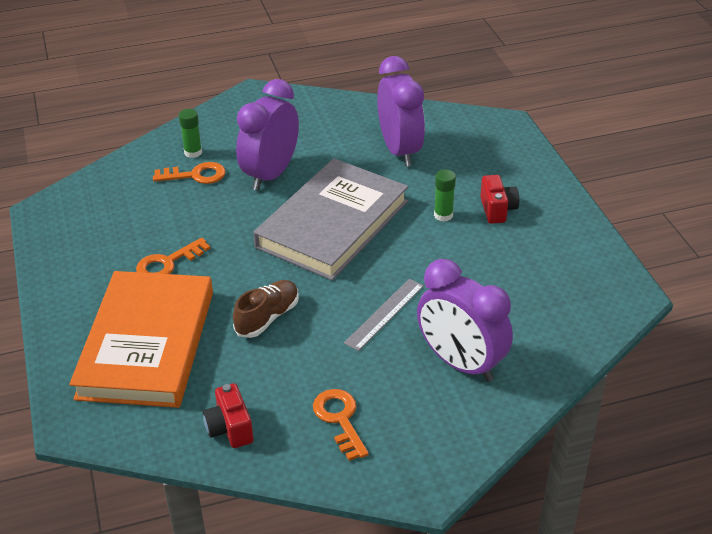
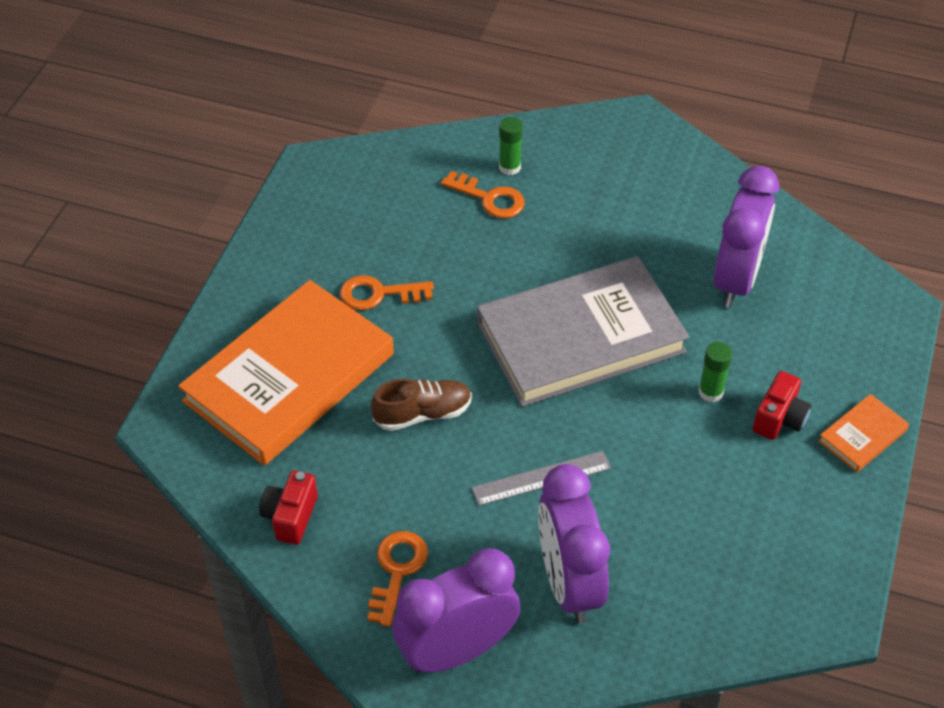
camera: 35 degrees right, 10 degrees up
(270, 174) = (567, 238): purple clock -> purple clock (456, 650)
(552, 195) = (862, 435): none -> orange book

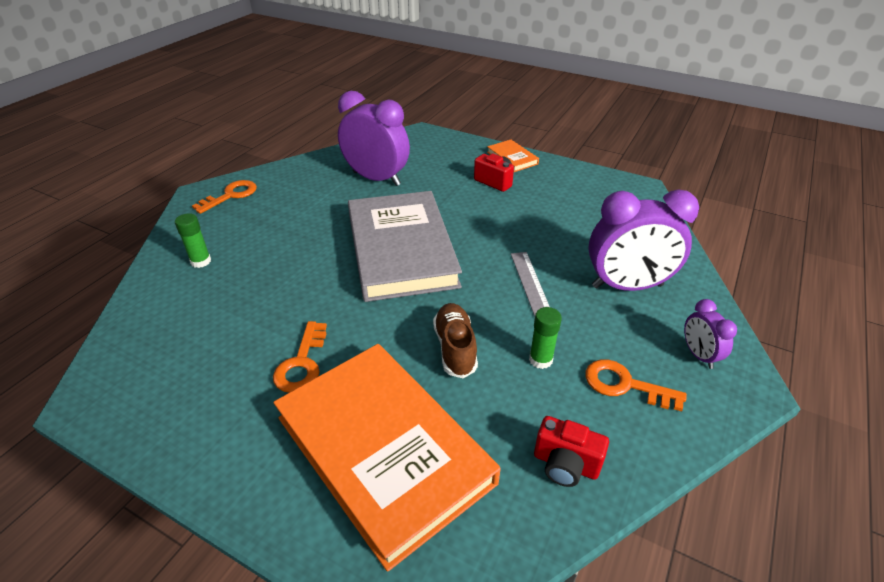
camera: 80 degrees left, 10 degrees down
(456, 650) = (698, 355): purple clock -> purple clock, size x0.49
(489, 198) = (228, 277): orange key -> orange key (231, 195)
(710, 392) = (467, 202): green glue stick -> green glue stick (540, 359)

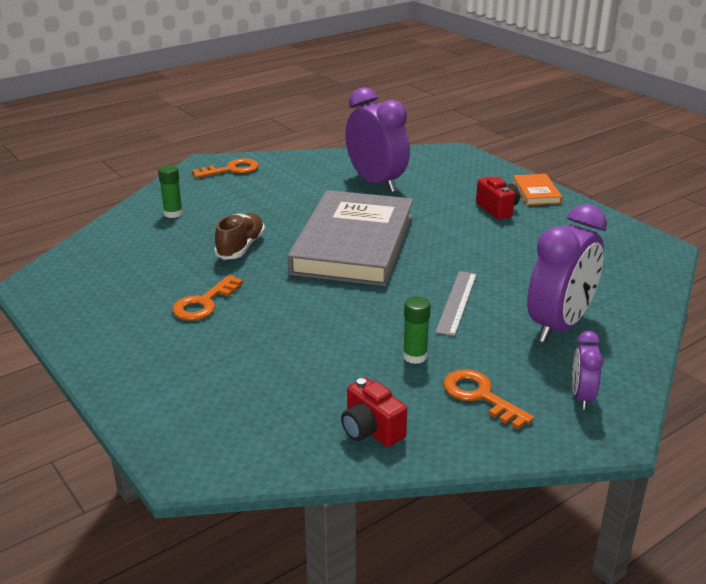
camera: 25 degrees right, 10 degrees down
(383, 450) = (226, 375): orange book -> none
(455, 348) = (342, 327): brown shoe -> brown shoe (241, 247)
(627, 286) = (559, 326): purple clock -> purple clock turned 75 degrees counterclockwise

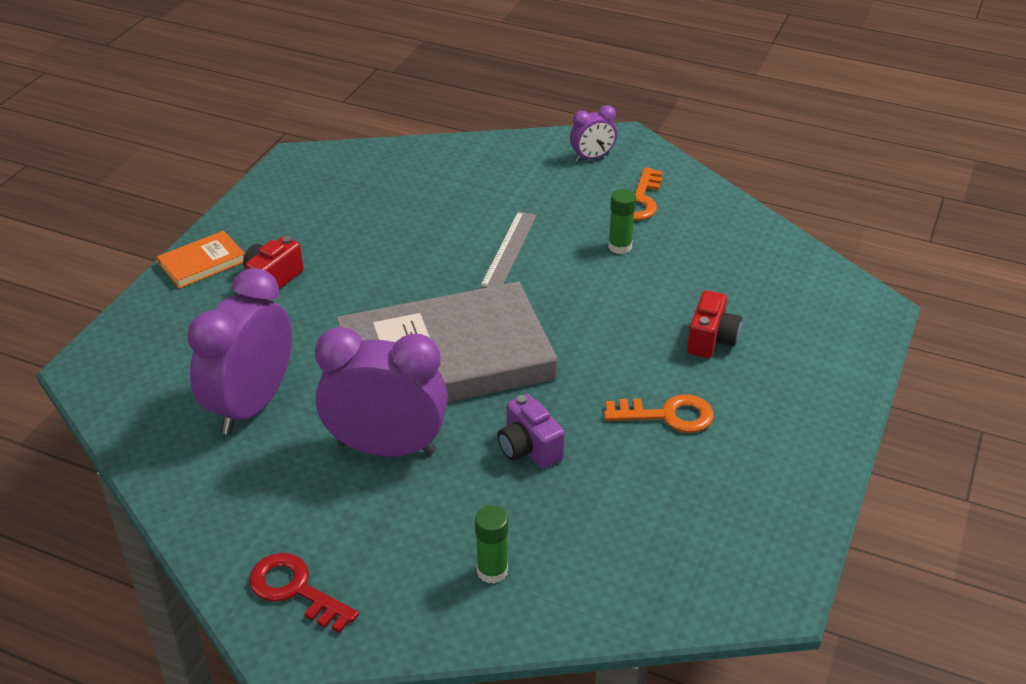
camera: 120 degrees left, 10 degrees up
(231, 170) = (295, 590): orange key -> red key
(241, 247) = (529, 448): brown shoe -> purple camera
(371, 430) = (734, 237): red camera -> red camera (711, 340)
(456, 302) = (509, 250): grey ruler -> grey ruler turned 60 degrees counterclockwise
(559, 326) = (499, 187): purple clock -> purple clock (386, 448)

